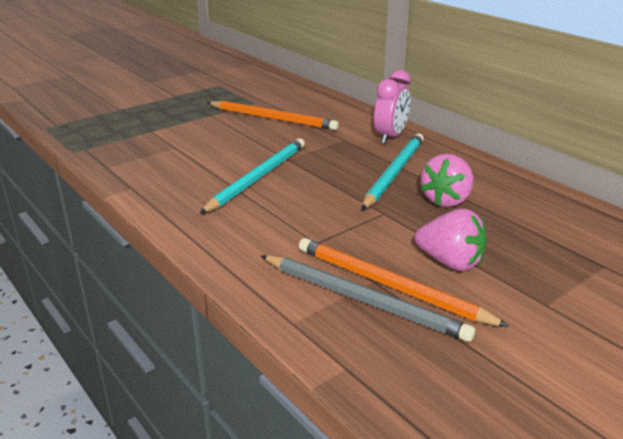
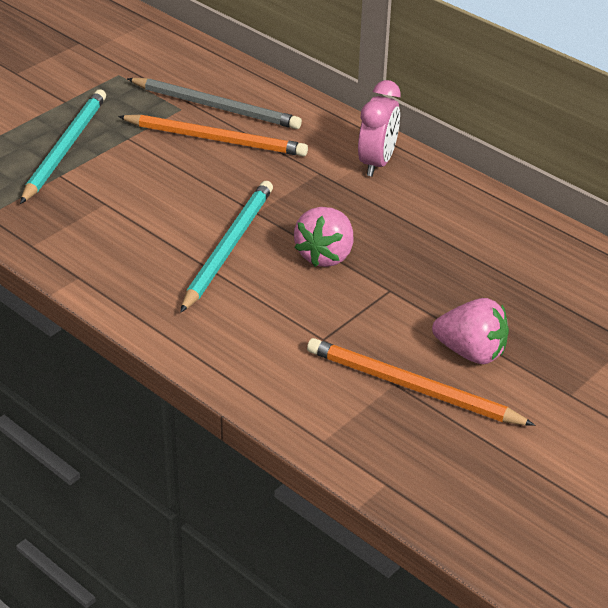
camera: 10 degrees left, 10 degrees up
(363, 300) = (388, 407): grey pencil -> grey pencil (216, 107)
(394, 173) = (391, 226): turquoise pencil -> turquoise pencil (65, 148)
(446, 200) = (458, 264): pink strawberry -> pink strawberry (325, 255)

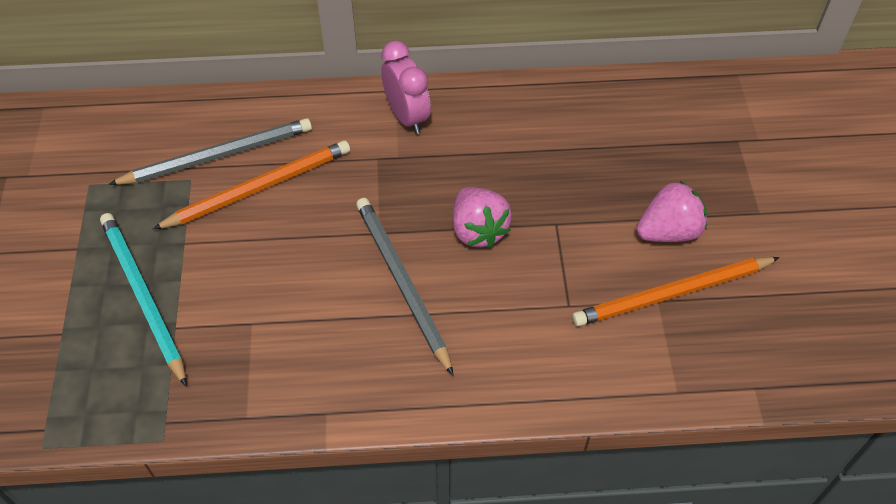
camera: 45 degrees left, 15 degrees up
(228, 247) = (402, 283): turquoise pencil -> grey pencil

